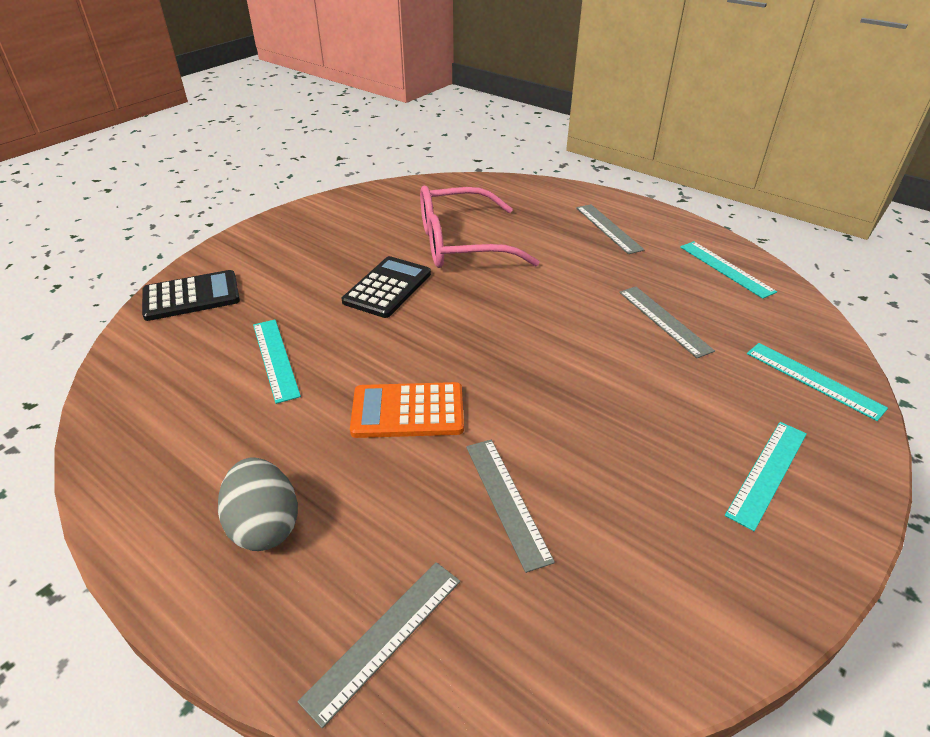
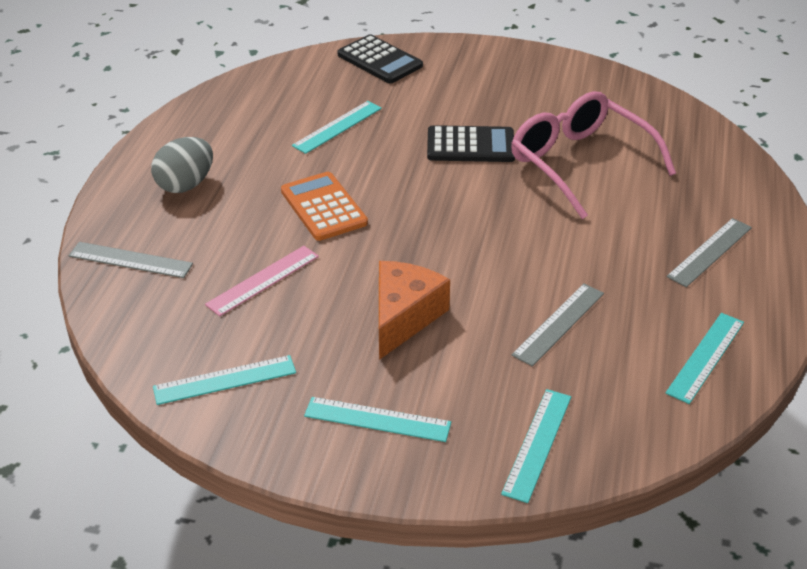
camera: 65 degrees right, 0 degrees up
(507, 500) = (263, 280): grey ruler -> pink ruler
(619, 407) = (404, 317): none -> orange cheese
(675, 591) = (225, 380): none -> turquoise ruler

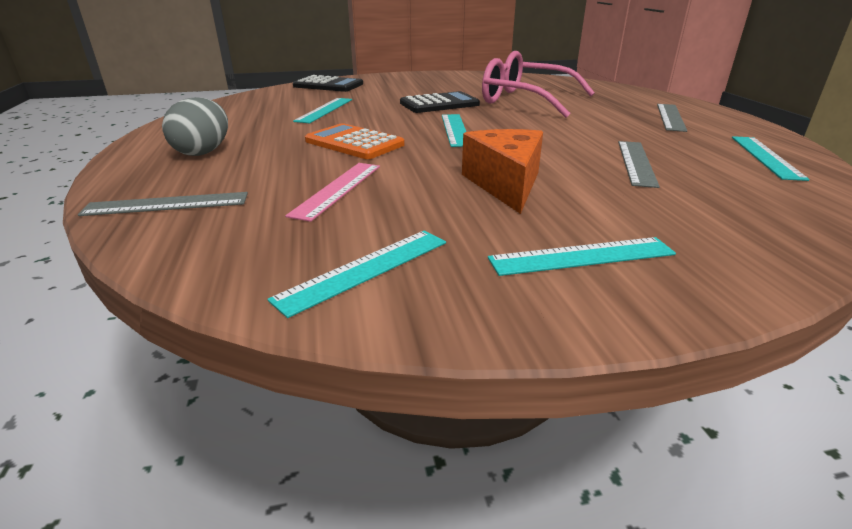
camera: 25 degrees left, 10 degrees down
(537, 444) = (754, 233): turquoise ruler -> turquoise ruler (455, 129)

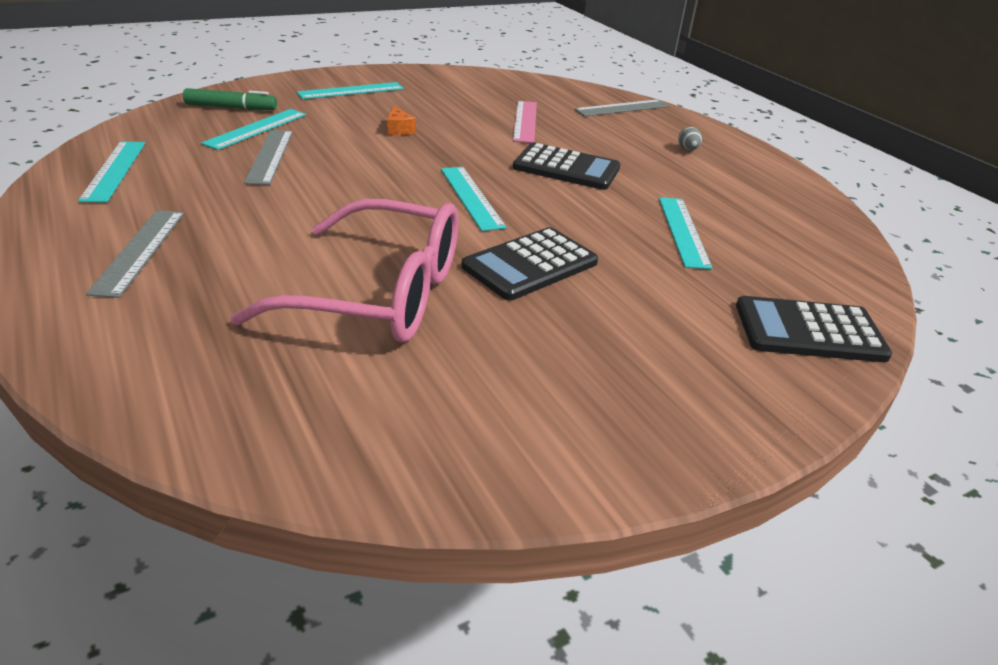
camera: 160 degrees right, 5 degrees up
(203, 152) = (687, 150): grey egg -> grey egg, size x0.45
(354, 143) = (566, 168): orange calculator -> black calculator
(364, 269) = (464, 84): turquoise ruler -> turquoise ruler (256, 129)
(505, 184) = (399, 130): orange cheese -> orange cheese, size x0.43
(748, 225) = (231, 108): none -> green marker

